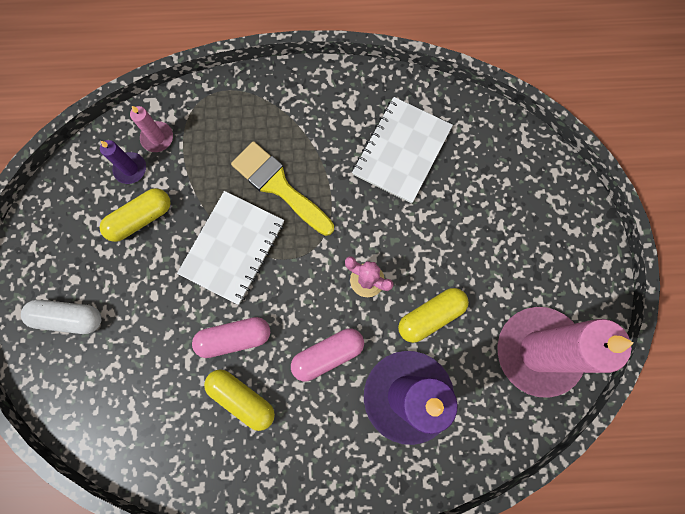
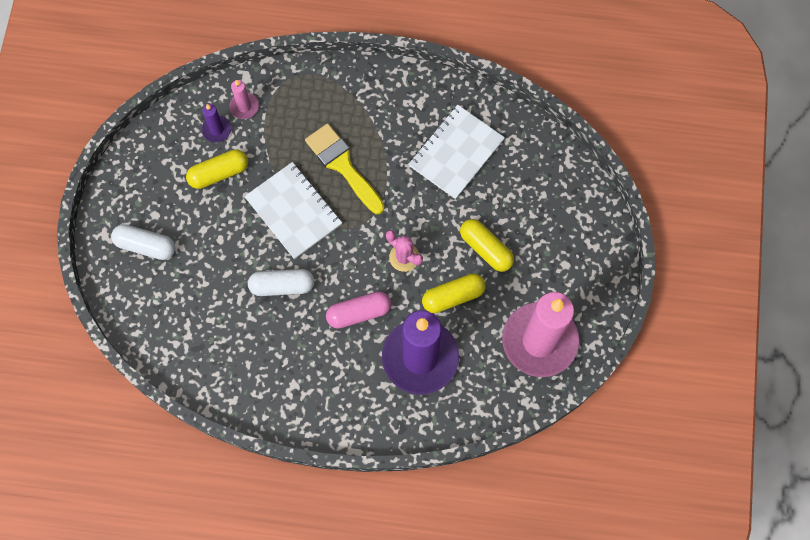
camera: 10 degrees right, 5 degrees down
(233, 248) = (294, 211): white notebook -> white notebook turned 75 degrees counterclockwise
(234, 338) = (282, 285): pink capsule -> white capsule
(242, 399) = (280, 336): yellow capsule -> yellow capsule (485, 249)

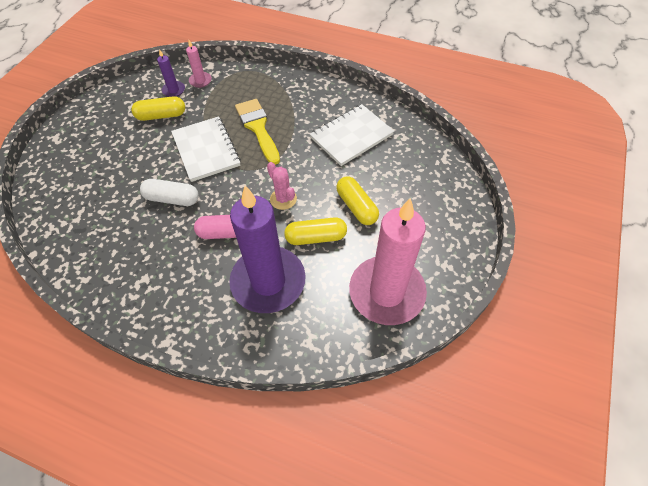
camera: 15 degrees right, 15 degrees down
(145, 246) = (81, 150): white capsule -> none

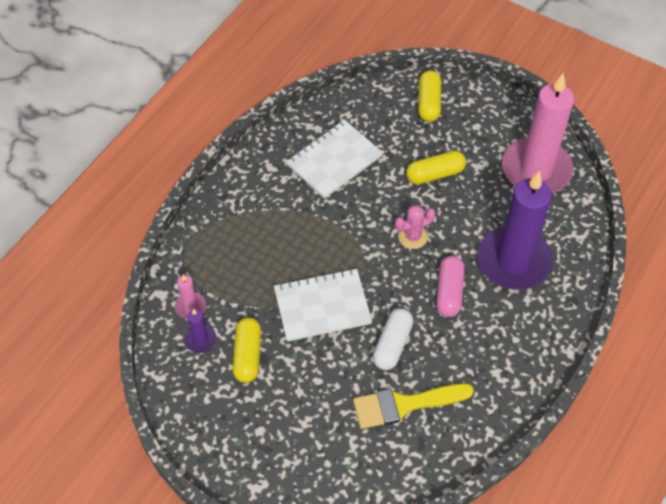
camera: 80 degrees left, 0 degrees up
(258, 128) = (298, 249): yellow brush -> yellow brush (405, 405)
(316, 237) = (467, 214): yellow capsule -> yellow capsule (429, 103)
(351, 136) = (334, 160): white notebook -> white notebook turned 75 degrees clockwise

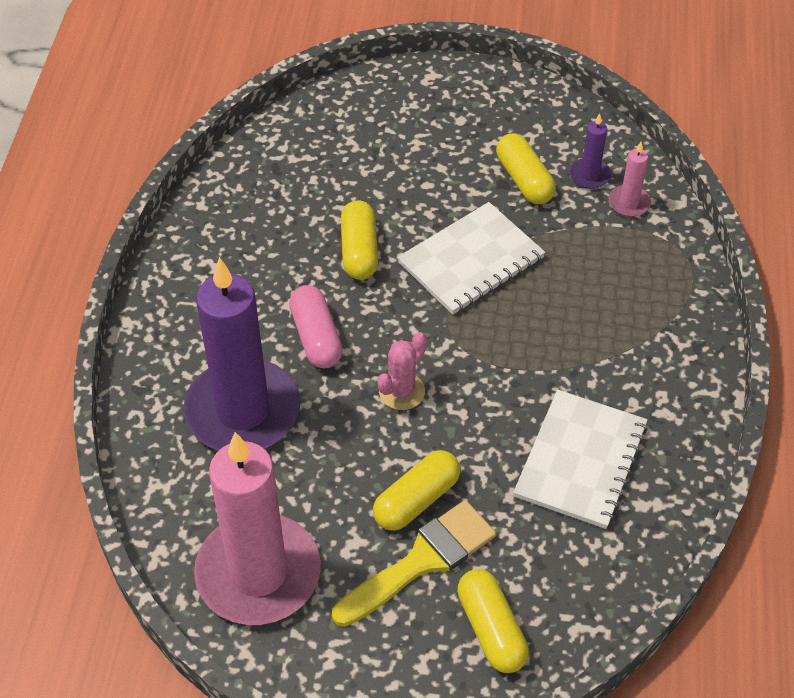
camera: 155 degrees right, 5 degrees down
(392, 344) = (359, 251): white capsule -> yellow capsule
(405, 405) = (312, 196): yellow brush -> yellow brush (421, 561)

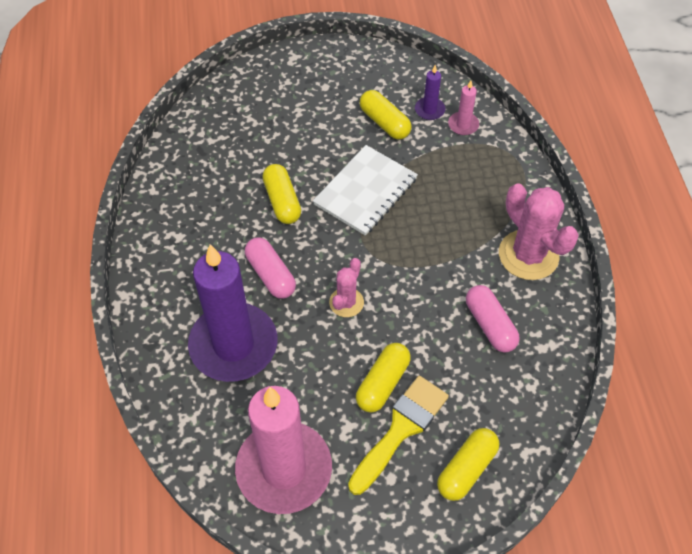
camera: 15 degrees left, 5 degrees up
(491, 629) = (466, 469): yellow capsule -> yellow capsule turned 75 degrees clockwise
(581, 461) = (490, 325): white notebook -> pink capsule
(662, 385) = (528, 255): none -> pink cactus

